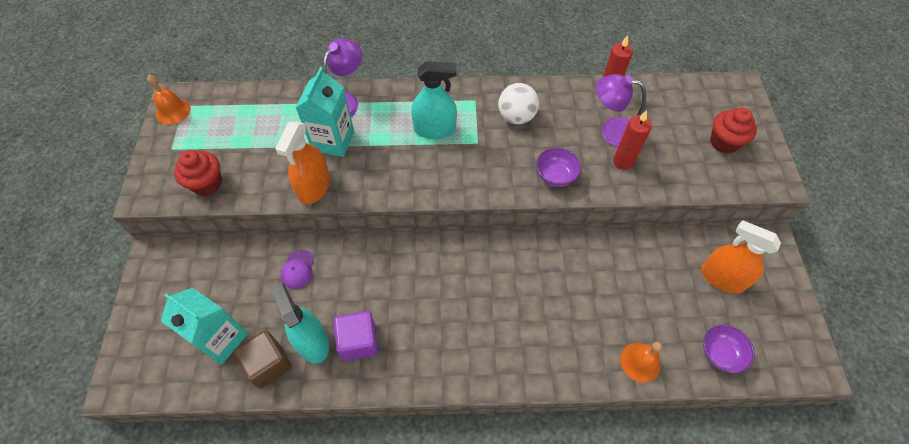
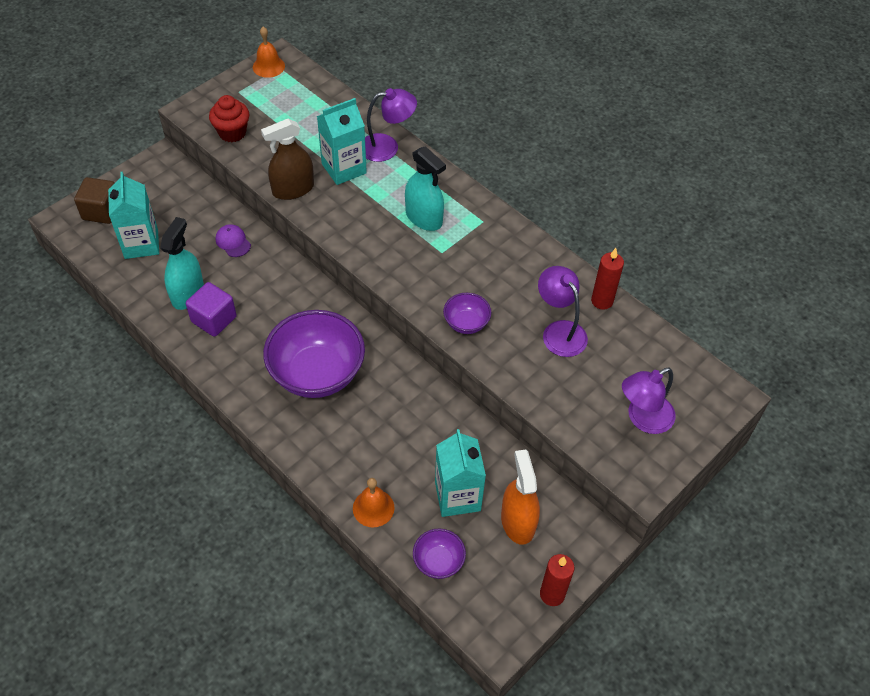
camera: 45 degrees right, 5 degrees down
(268, 364) = (148, 283): brown cube -> brown cube (101, 211)
(298, 269) = (233, 242): purple cap -> purple cap turned 90 degrees clockwise
(314, 187) = (293, 189): orange spray bottle -> brown spray bottle
(484, 307) = (317, 373): none -> purple bowl
(516, 117) = (497, 259): white ball -> none
(623, 161) = (534, 359): red candle -> red candle (552, 594)
(672, 298) = (457, 496): none -> turquoise carton
(723, 142) = (643, 419): red cupcake -> purple lamp

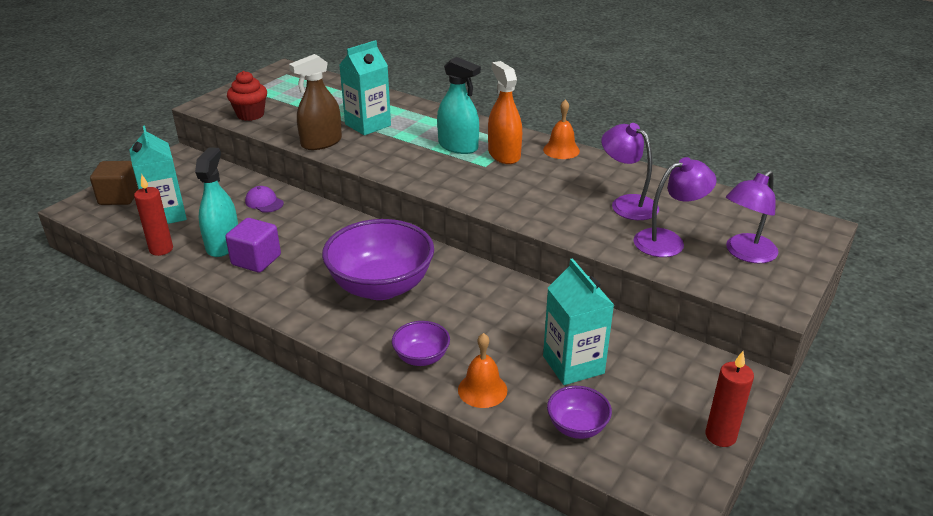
camera: 10 degrees left, 20 degrees down
(268, 66) = (276, 74): orange bell -> orange bell (561, 150)
(387, 147) = (405, 108): purple lamp -> purple lamp (668, 241)
(466, 323) = (531, 209): purple bowl -> purple bowl (421, 357)
(518, 522) = (649, 376): orange spray bottle -> orange spray bottle (504, 155)
(602, 301) = (656, 179): red candle -> red candle (161, 249)

